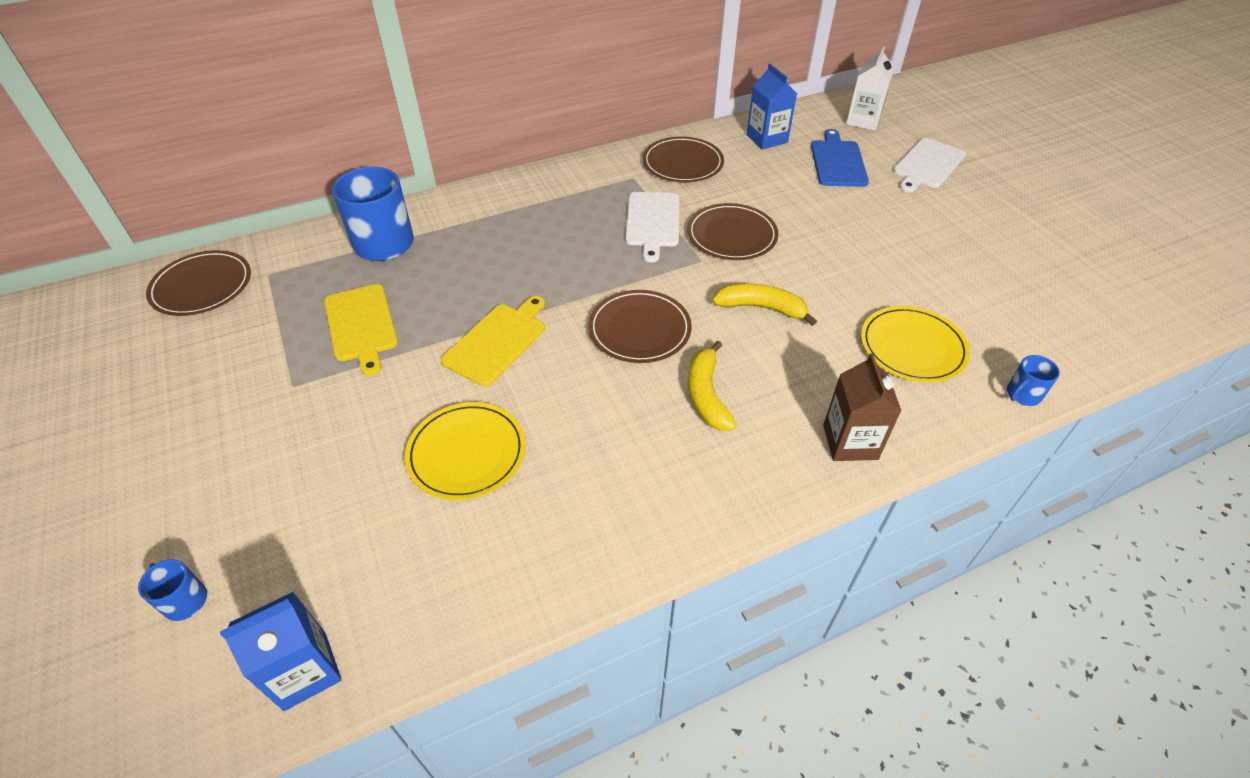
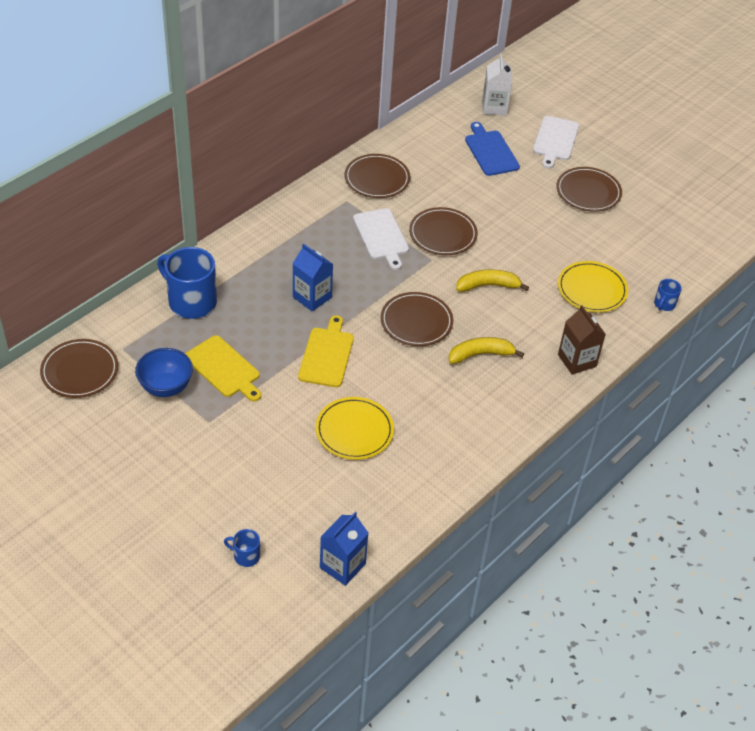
camera: 25 degrees left, 0 degrees up
(278, 330) = (166, 387): none -> blue bowl
(706, 395) = (480, 354): yellow banana -> yellow banana turned 105 degrees clockwise
(766, 139) = (429, 141): blue carton -> blue carton (312, 297)
(952, 227) = (588, 192): none -> brown plate

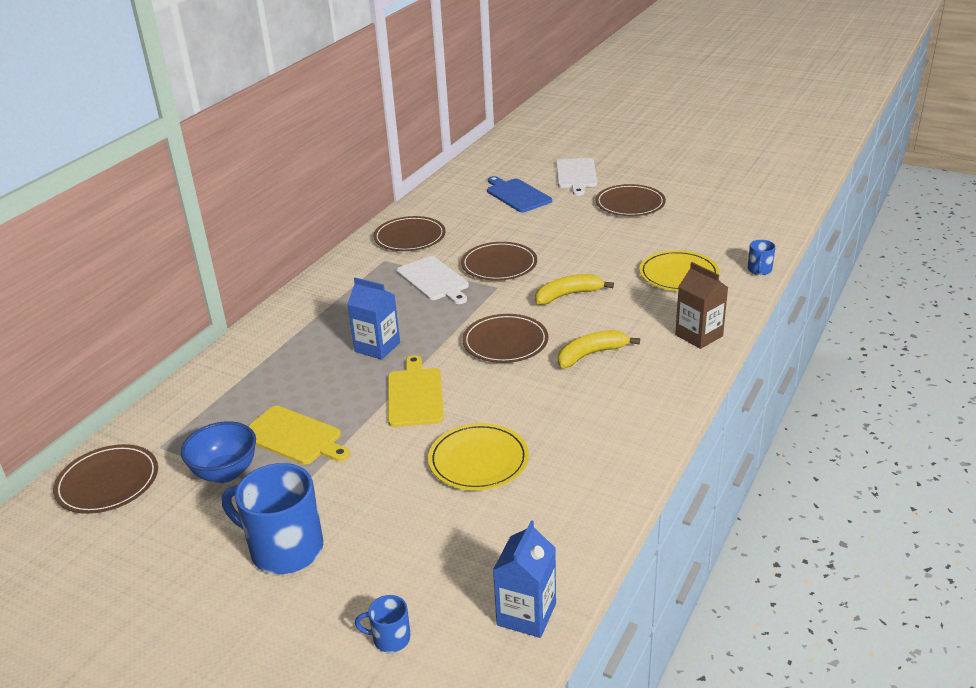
camera: 10 degrees left, 15 degrees down
(191, 302) = (235, 382): blue mug -> blue mug (284, 549)
(494, 107) = (504, 164): white carton -> none

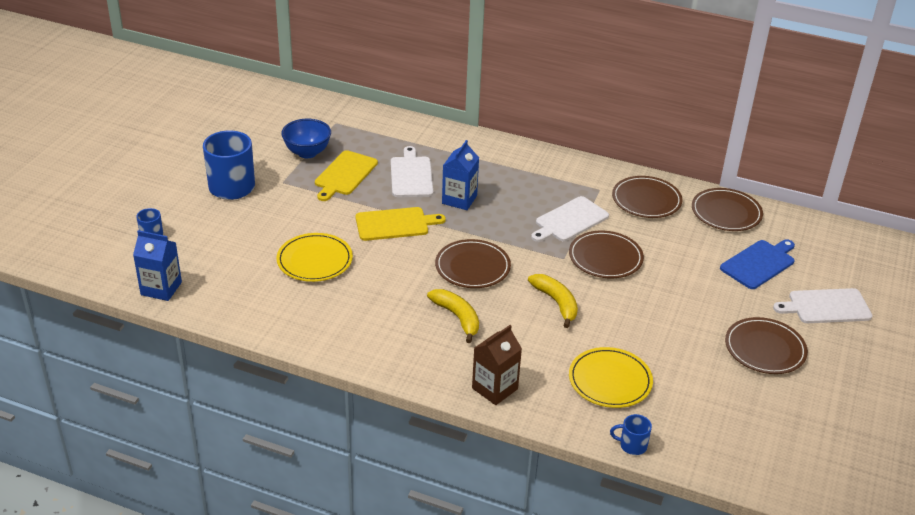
camera: 80 degrees right, 5 degrees up
(108, 482) = (300, 111): brown plate -> brown plate (726, 212)
(315, 381) = (411, 175): none -> white cutting board

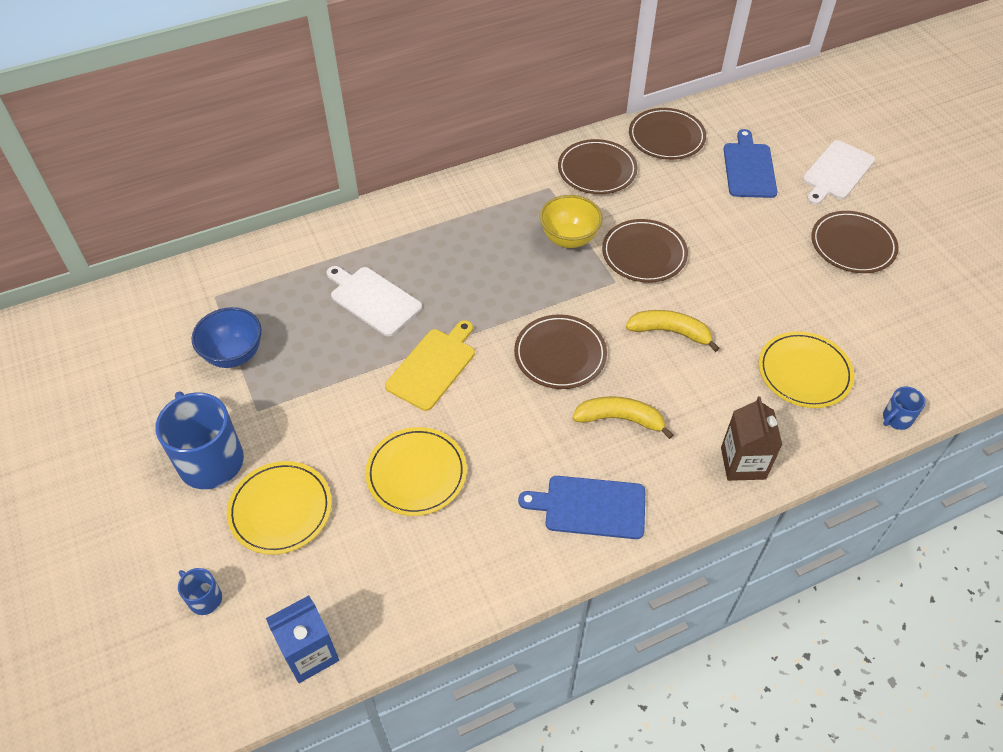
camera: 45 degrees left, 15 degrees up
(232, 227) = (280, 509): none -> yellow plate
(344, 175) = (308, 350): yellow cutting board -> none
(377, 339) = (590, 507): none -> blue cutting board
(459, 199) = (452, 291): blue carton -> none
(569, 220) = (569, 239): white cutting board -> yellow bowl

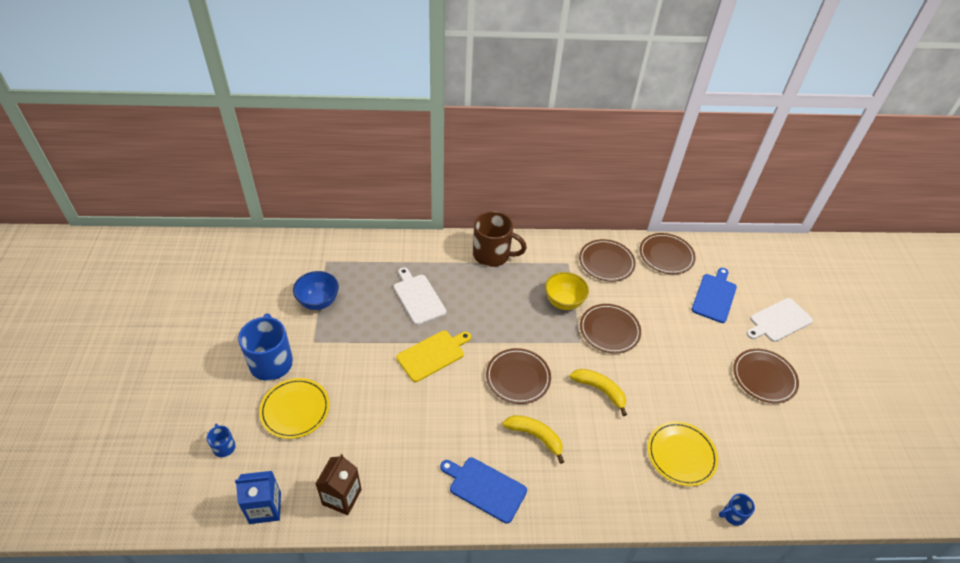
camera: 20 degrees right, 5 degrees down
(416, 473) = (387, 420): yellow plate -> none
(445, 209) = (492, 255): none -> brown mug
(743, 463) = (604, 501): brown carton -> brown carton (342, 497)

